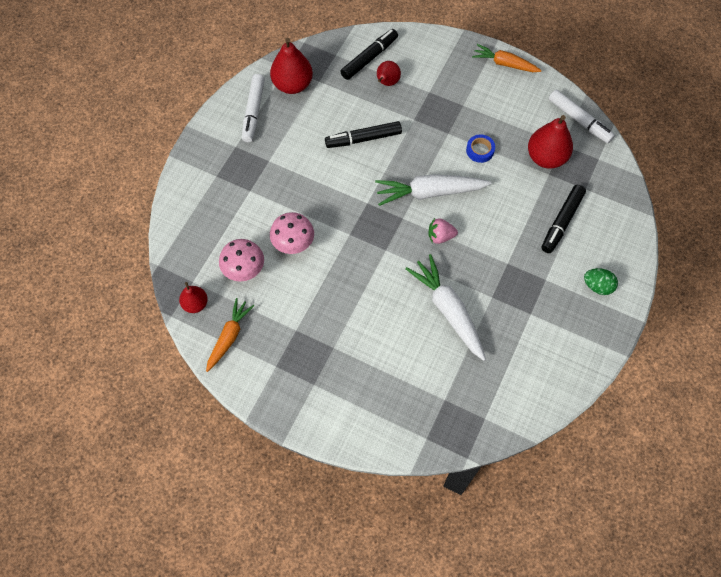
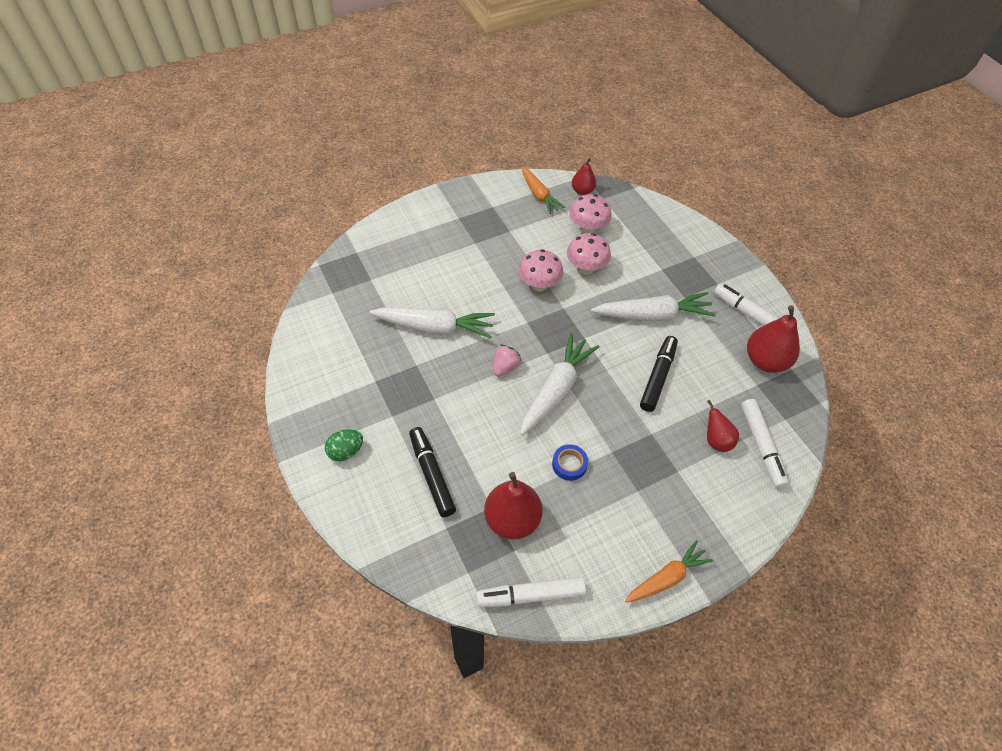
camera: 125 degrees right, 10 degrees down
(306, 171) = (653, 315): none -> white carrot
(340, 266) = (539, 285): none -> pink mushroom
(369, 58) = (761, 446): black marker -> white marker

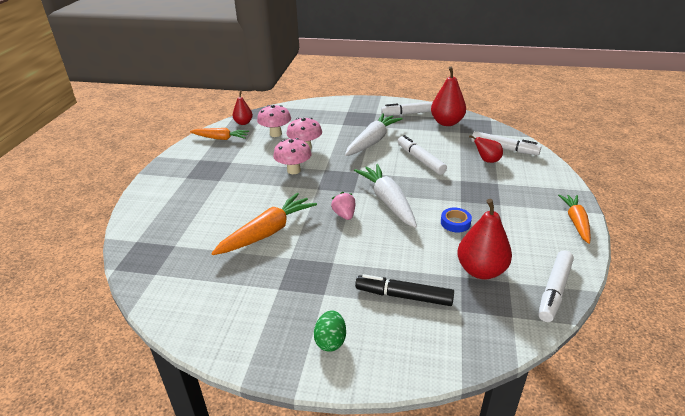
camera: 50 degrees left, 20 degrees down
(435, 327) = (267, 232): white carrot -> orange carrot
(658, 377) = (420, 159): black marker -> white marker

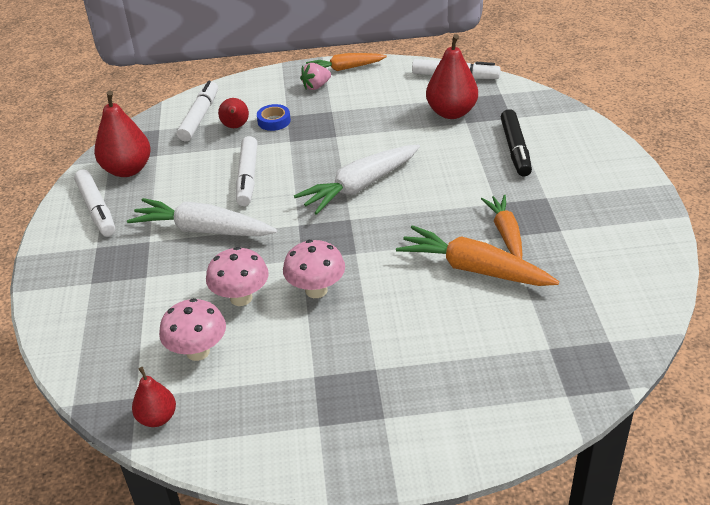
camera: 105 degrees left, 5 degrees up
(221, 138) = (231, 428): orange carrot -> orange carrot (505, 233)
(330, 341) = (600, 179): green egg -> none
(344, 215) = (405, 214): pink strawberry -> pink strawberry (316, 86)
(420, 159) = (247, 177): white marker -> white marker turned 45 degrees counterclockwise
(455, 223) = (381, 134): blue tape -> blue tape (274, 121)

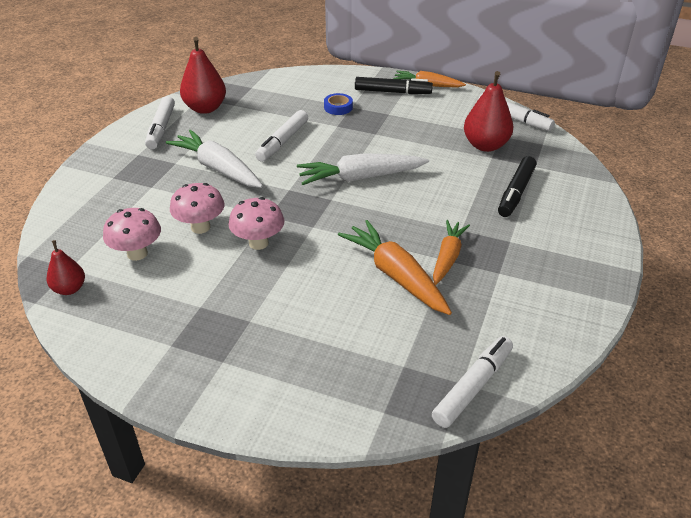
camera: 25 degrees right, 0 degrees up
(199, 117) = (287, 88): white marker -> white marker (473, 386)
(235, 127) = (306, 102): red pear -> none
(316, 86) = (392, 92): pink strawberry -> black marker

